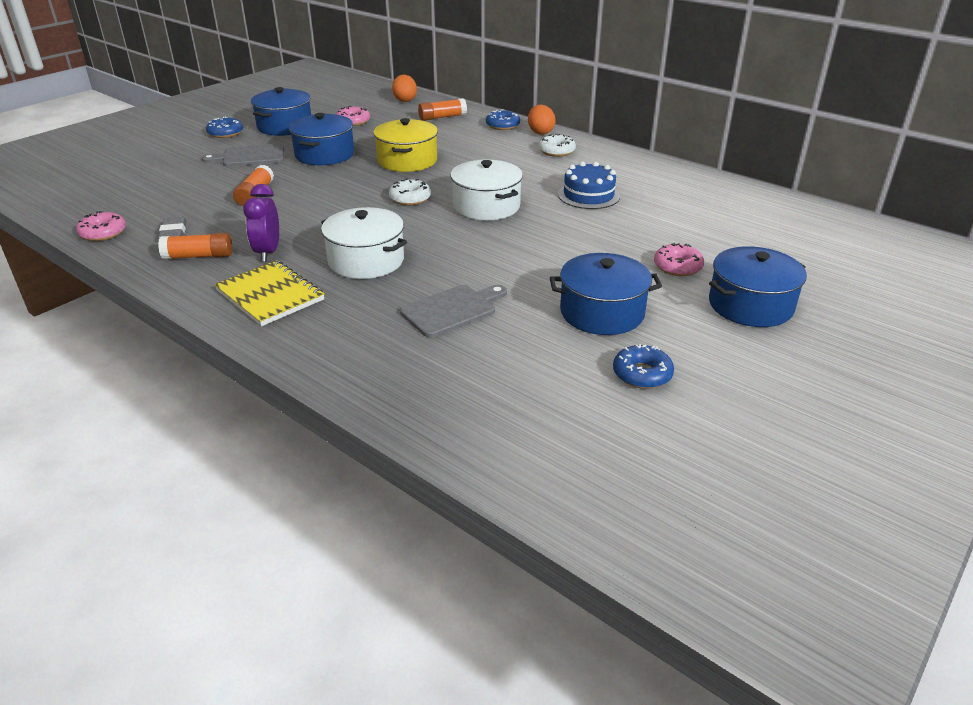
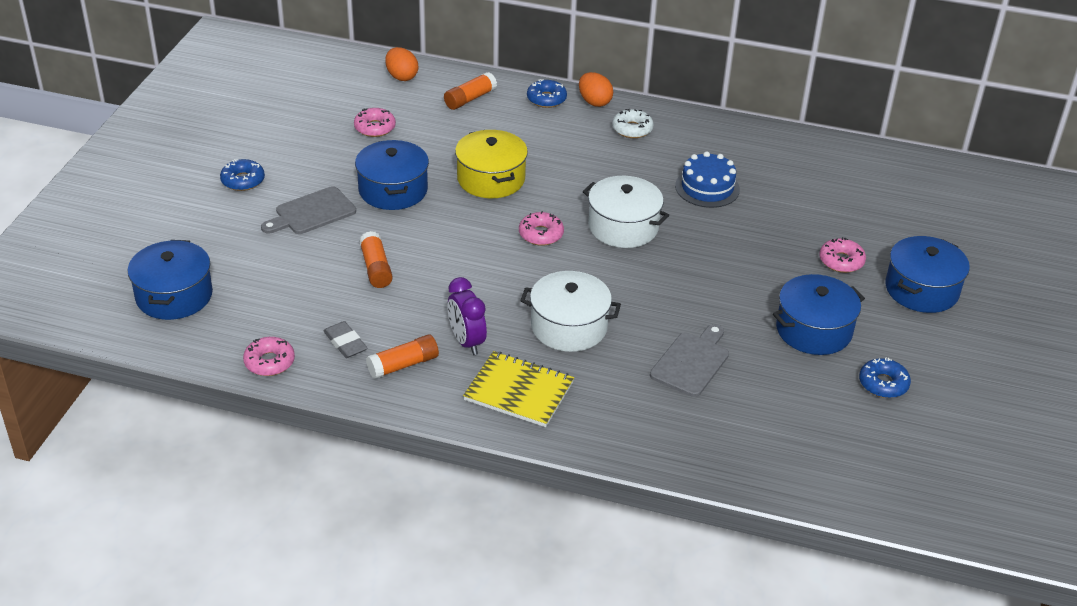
camera: 25 degrees left, 5 degrees up
(285, 126) = (302, 153): blue pot -> blue pot (174, 295)
(410, 198) = (541, 234): white donut -> pink donut

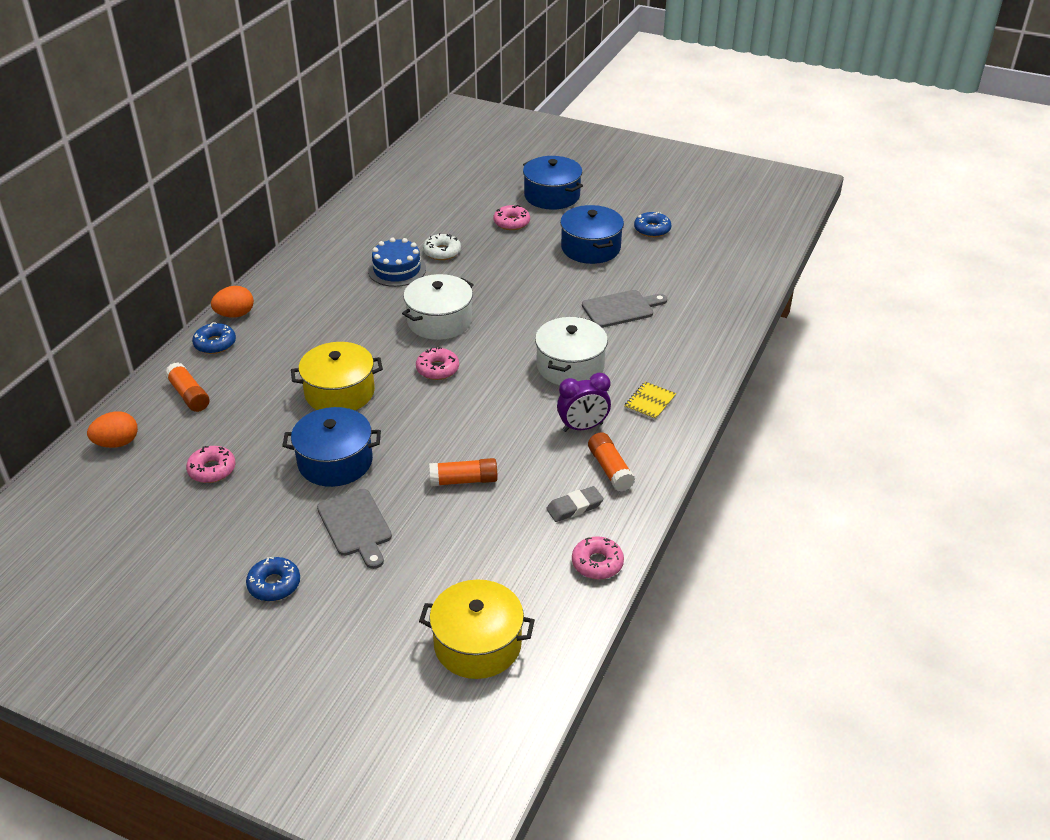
camera: 80 degrees left, 0 degrees up
(174, 295) = (477, 644): blue pot -> yellow pot
(519, 391) = (650, 402): yellow notebook -> yellow notebook, size x0.57
(632, 129) = (291, 298): white donut -> white donut (442, 252)
(691, 362) = (621, 309): grey cutting board -> grey cutting board turned 120 degrees clockwise

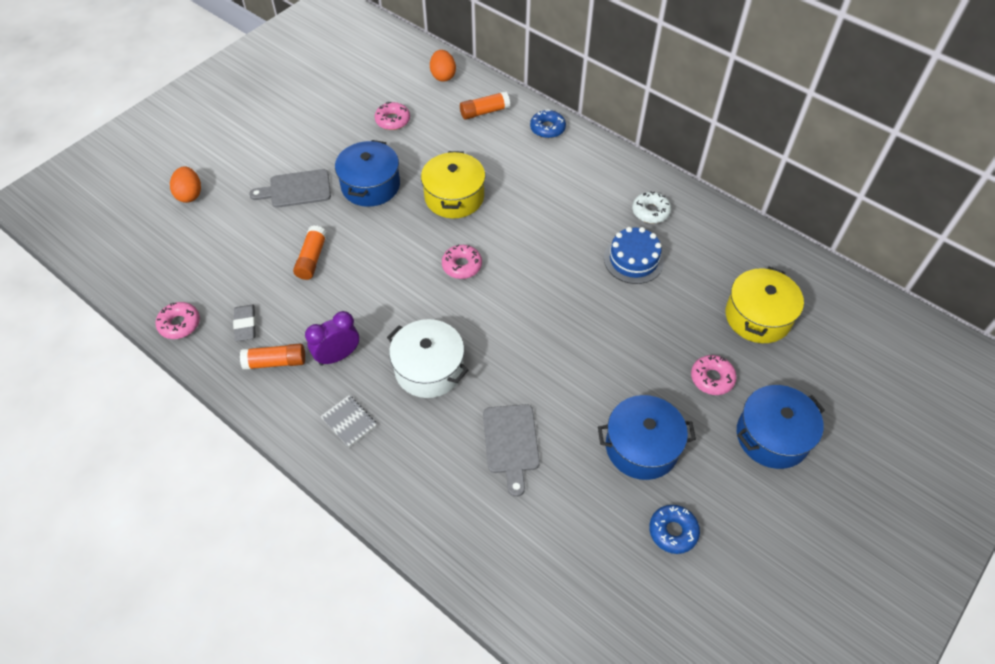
camera: 105 degrees right, 15 degrees up
(235, 315) = (586, 142): orange egg -> orange egg (190, 194)
(274, 584) = (264, 144): blue donut -> none
(439, 321) = (535, 279): white pot -> none
(442, 252) = (660, 302): white donut -> white donut (650, 212)
(477, 644) = (151, 238): yellow pot -> yellow pot (758, 317)
(582, 427) = (338, 356): purple clock -> purple clock turned 60 degrees clockwise
(650, 402) = (349, 422): yellow notebook -> grey notebook

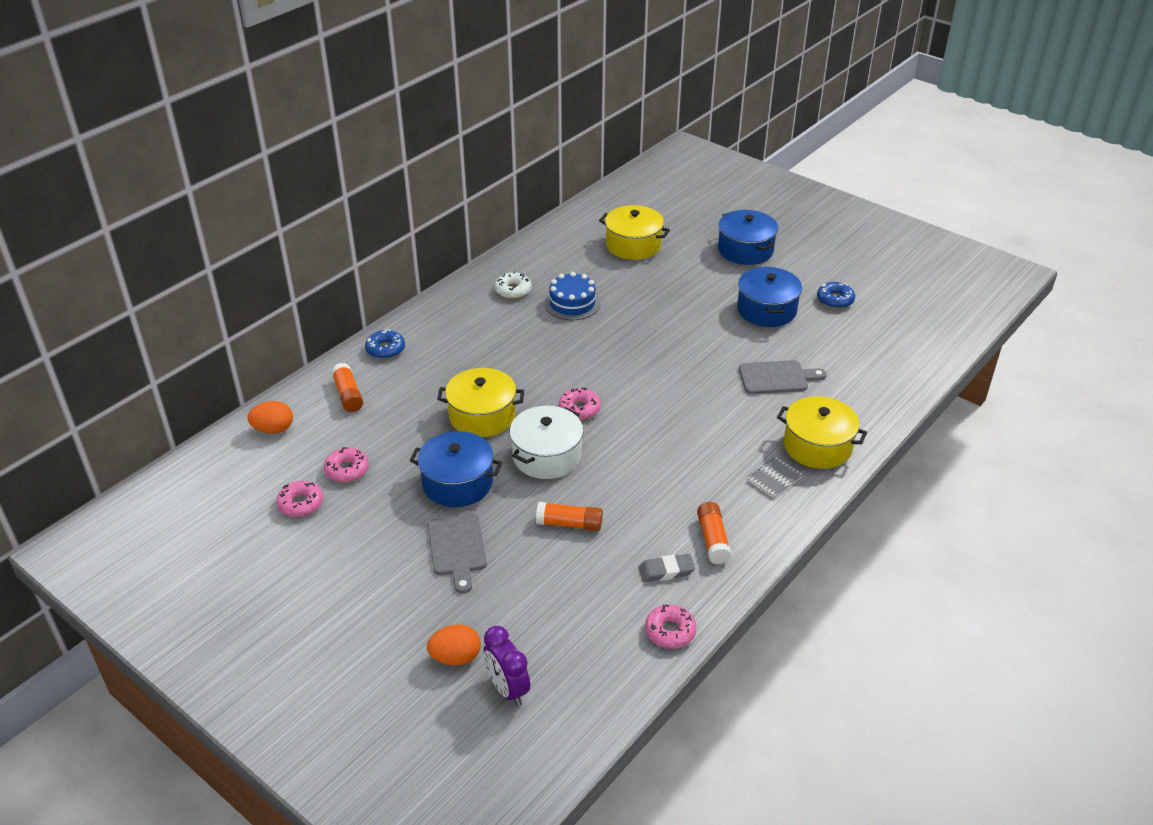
camera: 90 degrees left, 15 degrees down
(338, 356) = (700, 492): purple clock -> purple clock (507, 689)
(394, 469) = (817, 446): none -> yellow pot
(429, 369) = (707, 428): white pot -> white pot (547, 456)
(712, 378) = (697, 272): pink donut -> pink donut (301, 504)

